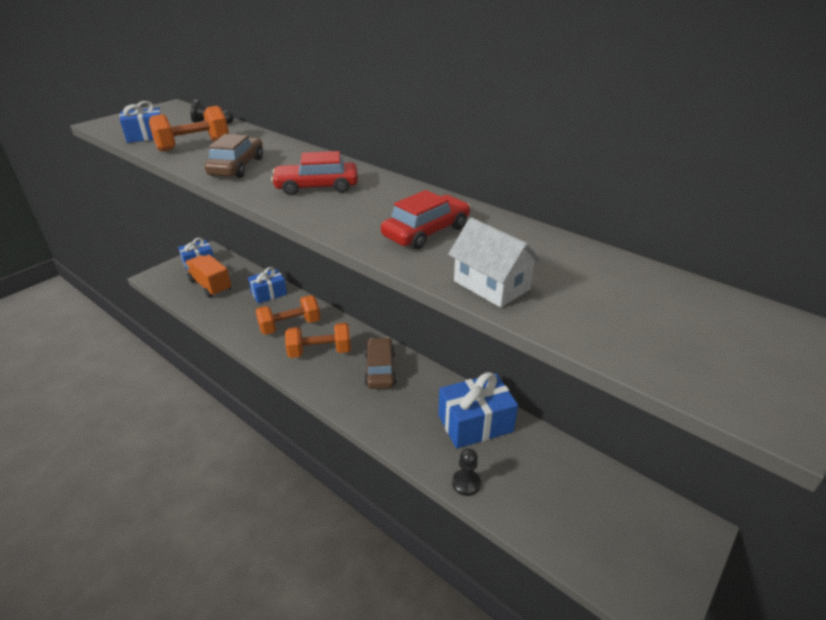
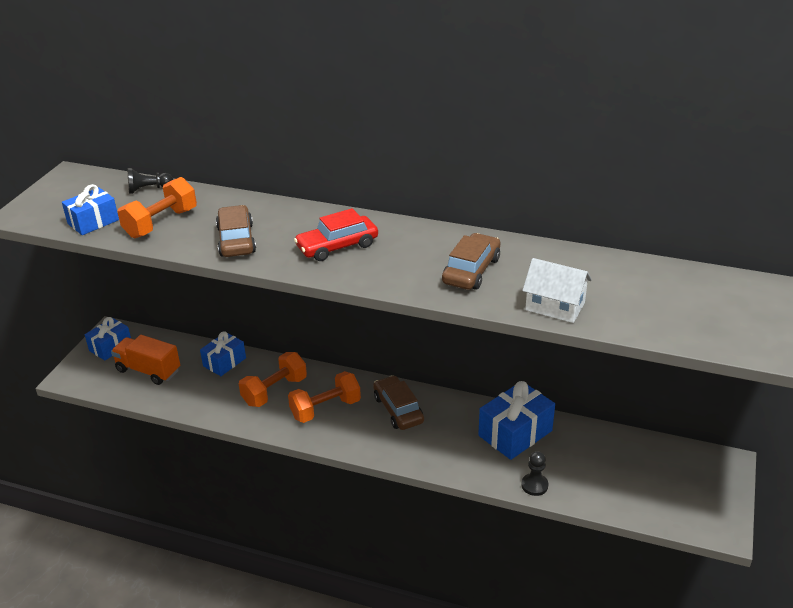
camera: 20 degrees left, 0 degrees up
(426, 232) = (471, 270): red car -> brown car

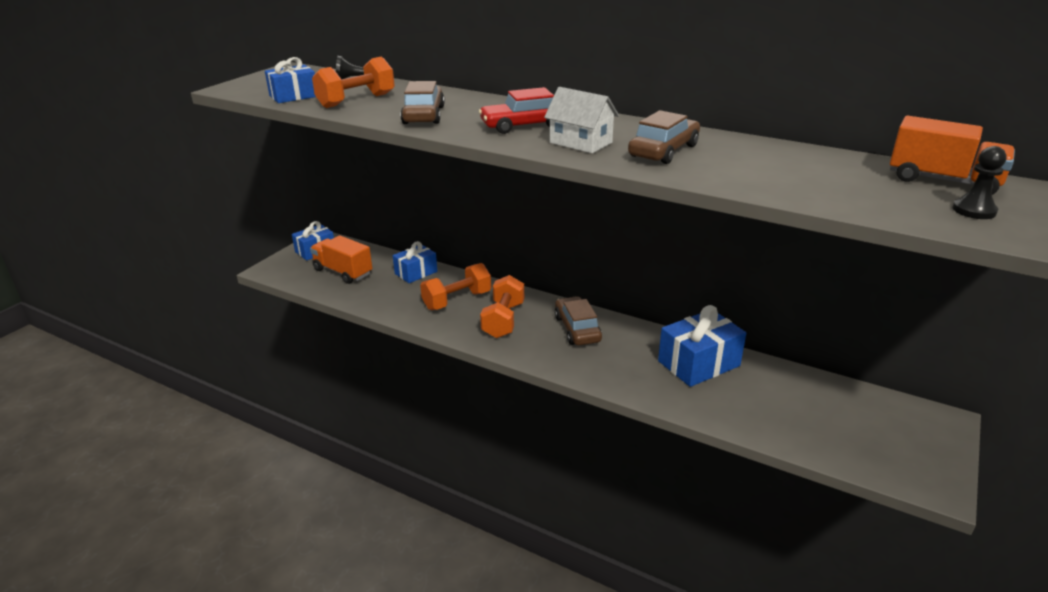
camera: 10 degrees right, 5 degrees down
(325, 409) = (503, 320): orange dumbbell -> orange dumbbell turned 60 degrees counterclockwise
(534, 485) = (713, 414): black pawn -> black pawn (974, 210)
(555, 306) = (755, 183): white house -> white house (581, 143)
(705, 286) = (943, 181): none -> orange truck

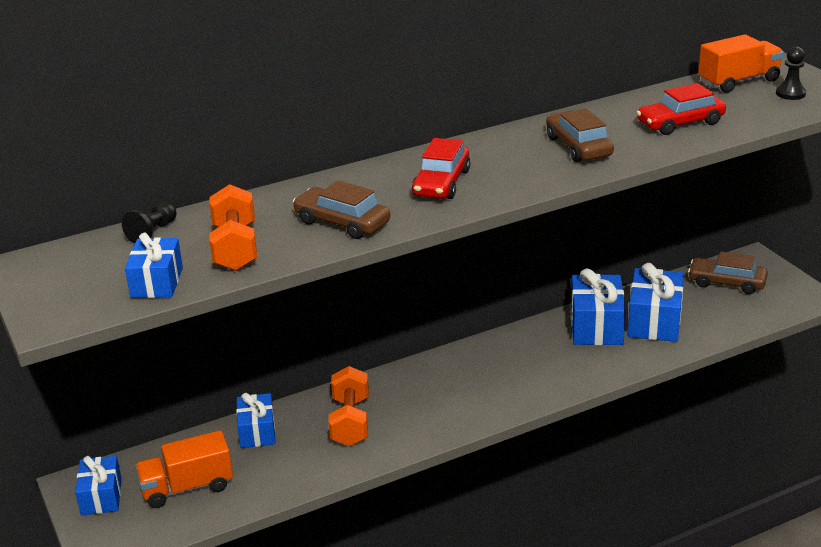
camera: 55 degrees left, 0 degrees up
(503, 320) = (421, 405): orange dumbbell -> none
(577, 329) = (482, 367): brown car -> brown car (726, 283)
(581, 143) = (518, 172): white house -> none
(748, 392) = (654, 321): none -> blue gift
(789, 176) = (680, 123): none -> red car

